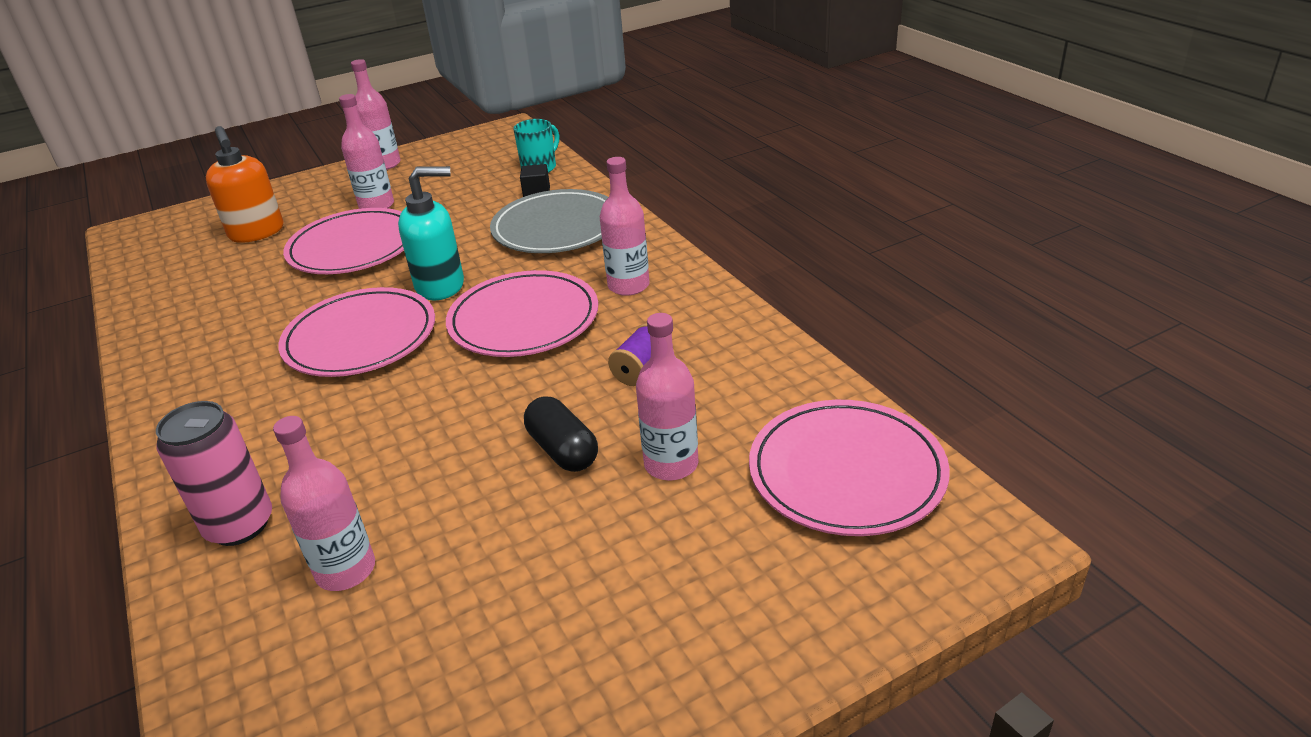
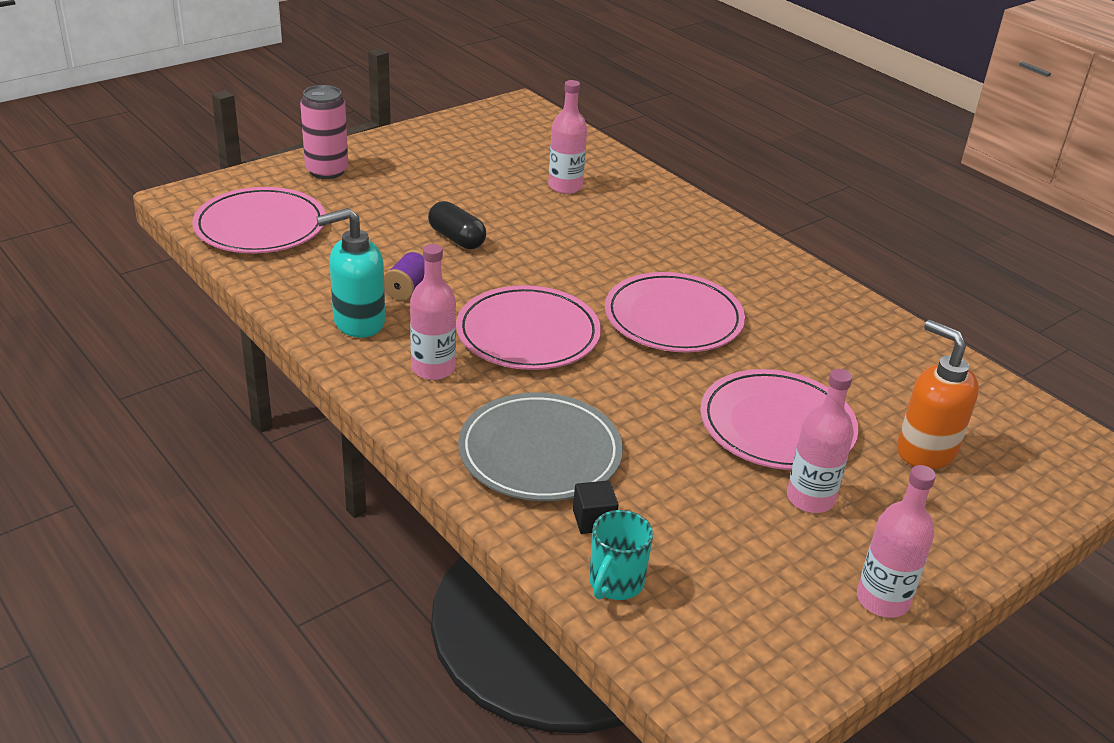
camera: 165 degrees right, 0 degrees up
(240, 525) = (649, 204): pink can -> pink can (327, 171)
(441, 286) = (633, 371): turquoise soap dispenser -> turquoise soap dispenser (358, 322)
(671, 464) = (379, 231): pink bottle -> none

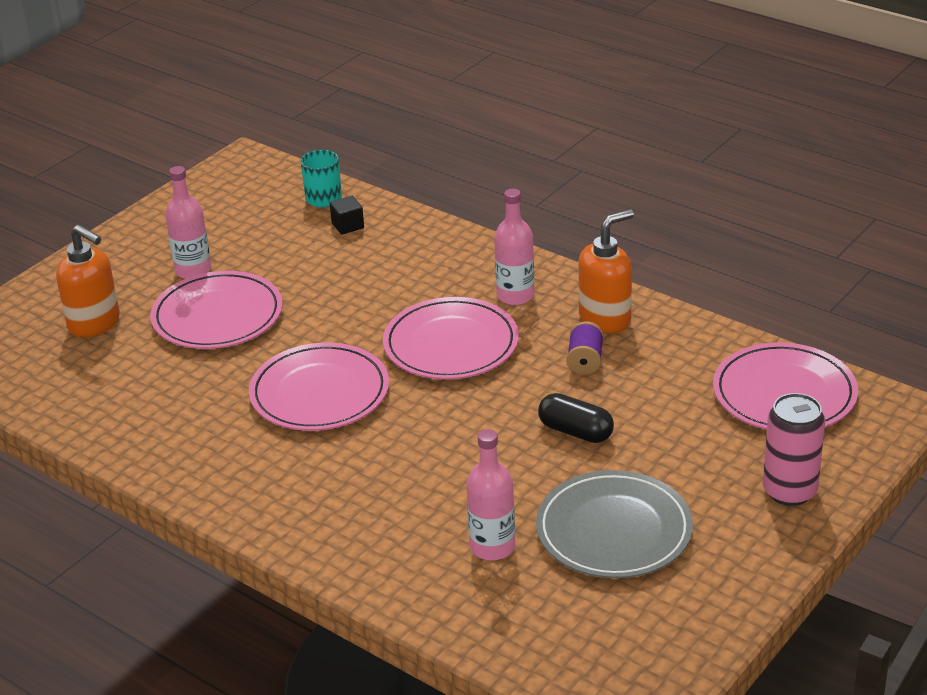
camera: 170 degrees right, 0 degrees up
(358, 322) = (605, 319): turquoise soap dispenser -> orange soap dispenser
(540, 452) = (401, 256): grey plate -> grey plate (614, 530)
(882, 600) = (149, 224): pink bottle -> none

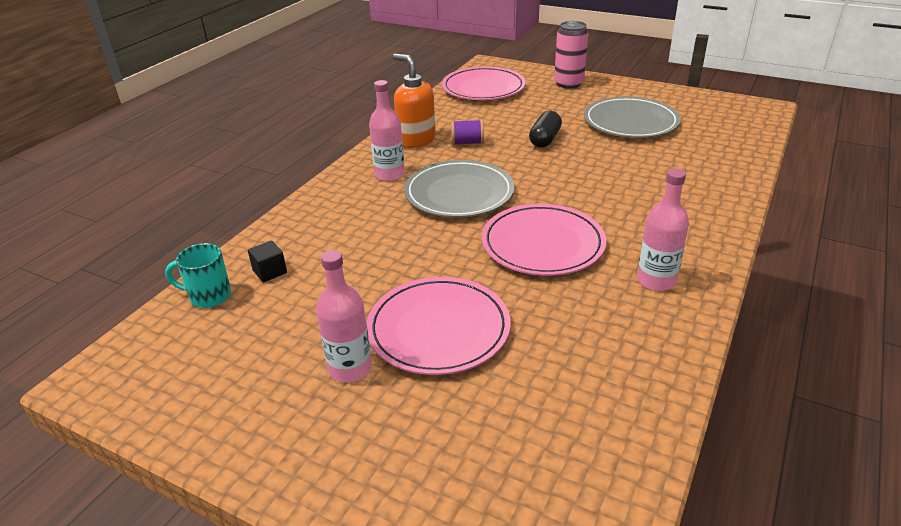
camera: 100 degrees left, 0 degrees up
(95, 323) = (470, 432): orange soap dispenser -> none
(451, 344) = (459, 193): pink plate -> grey plate
(492, 547) = (672, 154): pink bottle -> pink bottle (656, 280)

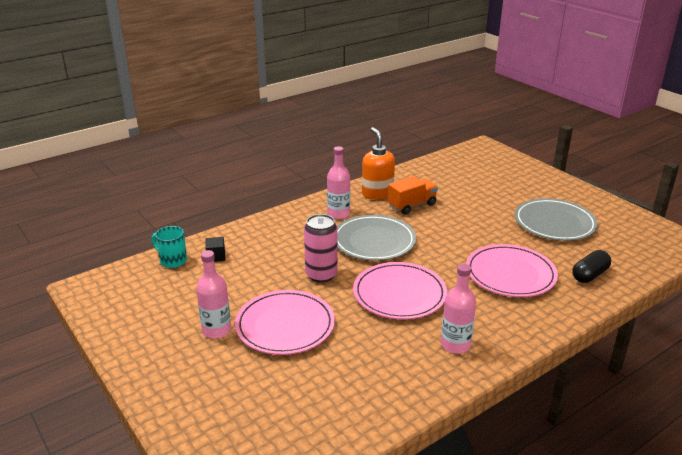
camera: 25 degrees right, 5 degrees down
(467, 143) = (412, 205): purple spool -> orange truck
(483, 88) = (462, 165): pink plate -> pink plate (510, 274)
(544, 139) = (472, 219): black capsule -> black capsule (589, 275)
(568, 83) = (534, 178): pink can -> pink can (321, 275)

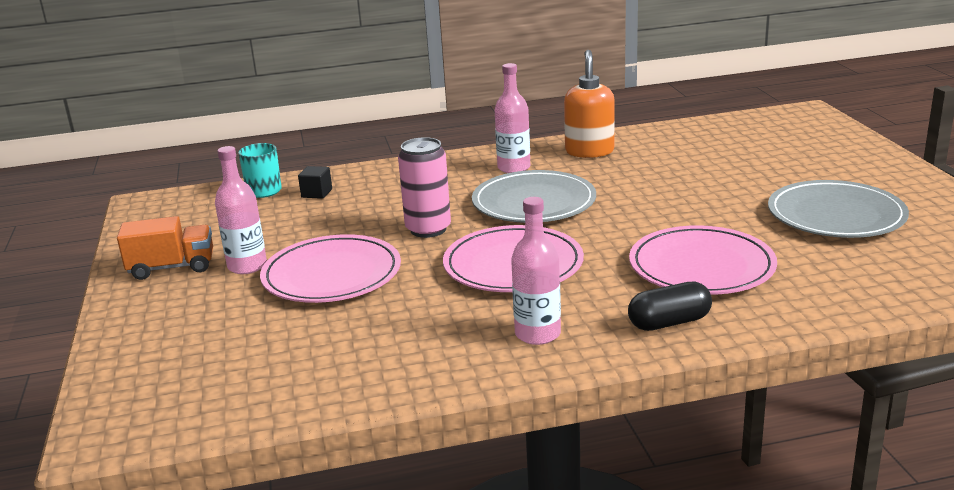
camera: 25 degrees right, 5 degrees down
(412, 205) = (627, 170): orange truck -> orange truck (172, 267)
(589, 275) = (834, 286): black capsule -> black capsule (669, 322)

